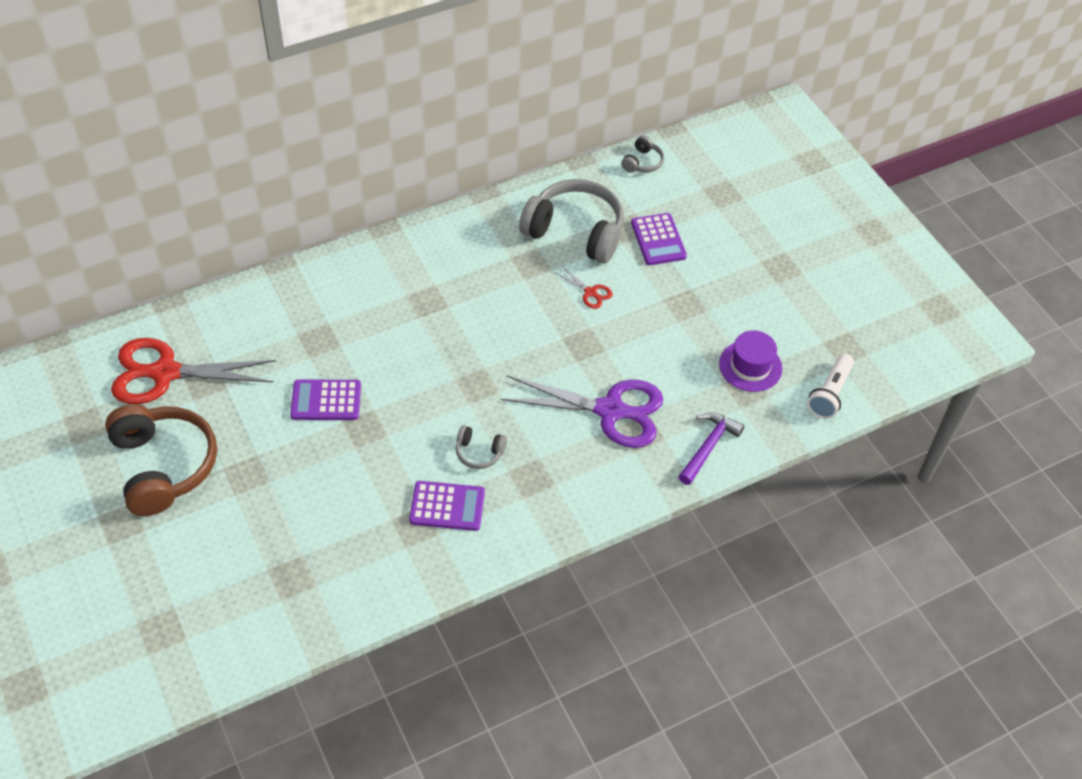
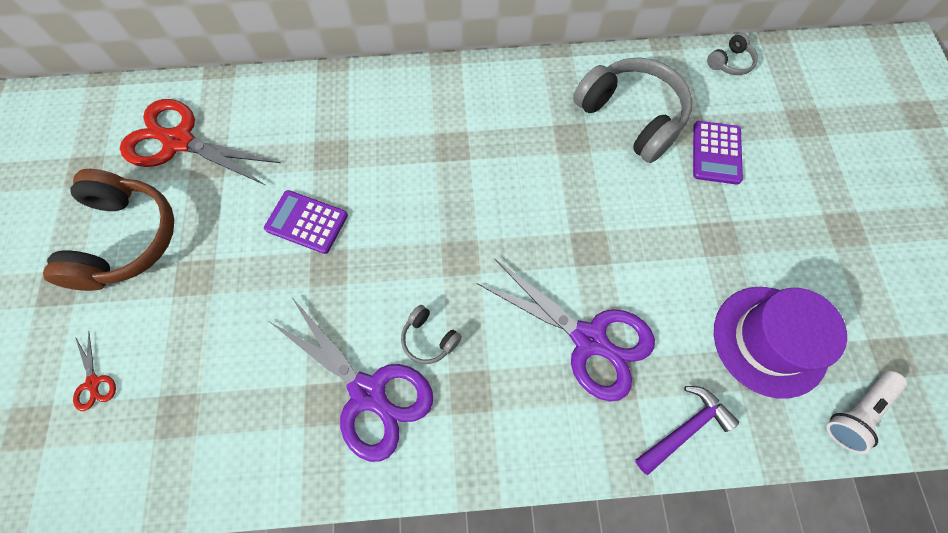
camera: 25 degrees right, 15 degrees up
(447, 506) = (368, 392): purple calculator -> purple scissors
(590, 292) = (621, 190): red scissors -> red scissors (93, 383)
(750, 366) = (770, 340): purple hat -> purple hat, size x1.51

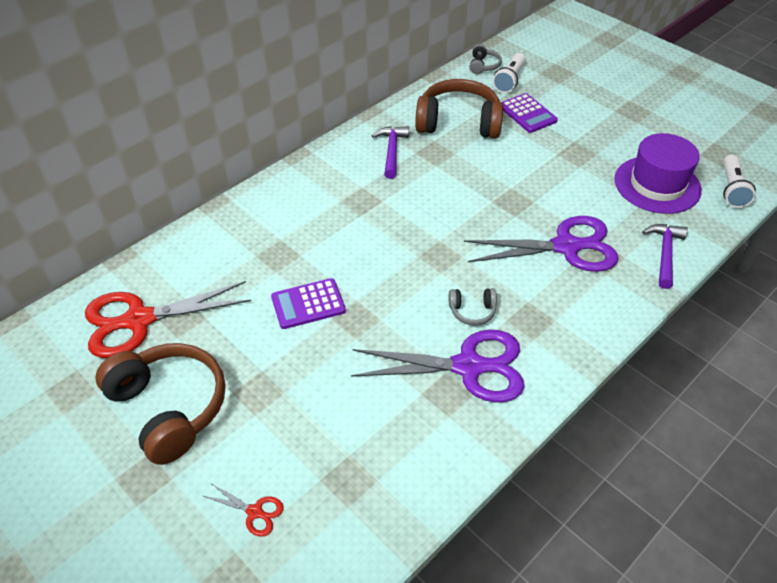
camera: 40 degrees left, 20 degrees down
(532, 109) = (391, 151): none -> purple hammer
(631, 117) = (458, 123): grey headphones -> brown headphones
(739, 98) = (509, 80): none -> white flashlight

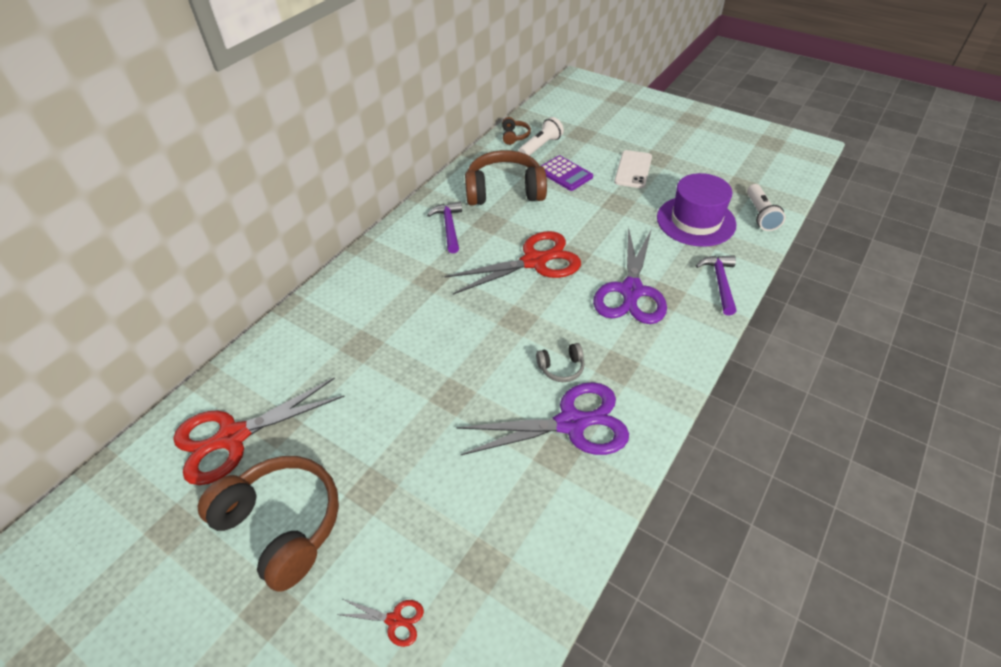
camera: 10 degrees left, 0 degrees up
(308, 304) = (402, 389): purple calculator -> none
(471, 200) = (534, 261): none -> red scissors
(483, 66) = (514, 136): grey headphones -> brown headphones
(509, 80) = (541, 146): white flashlight -> white flashlight turned 150 degrees counterclockwise
(566, 247) = (631, 291): purple scissors -> purple scissors turned 120 degrees clockwise
(603, 120) = (633, 169): none -> white phone

